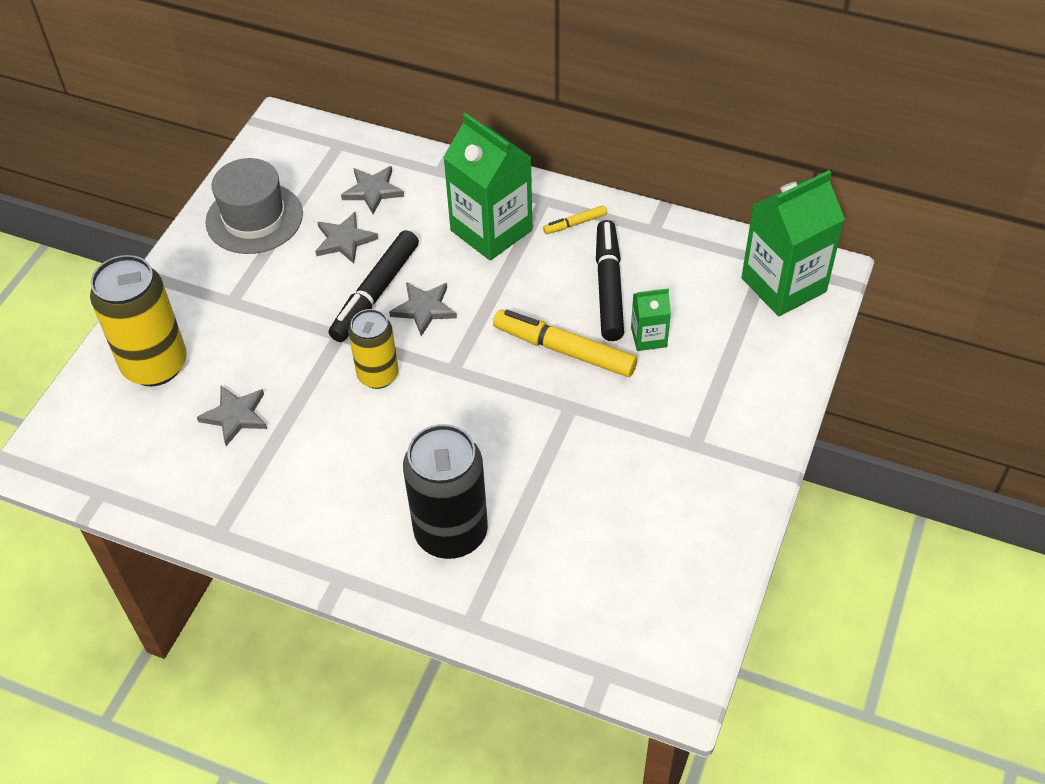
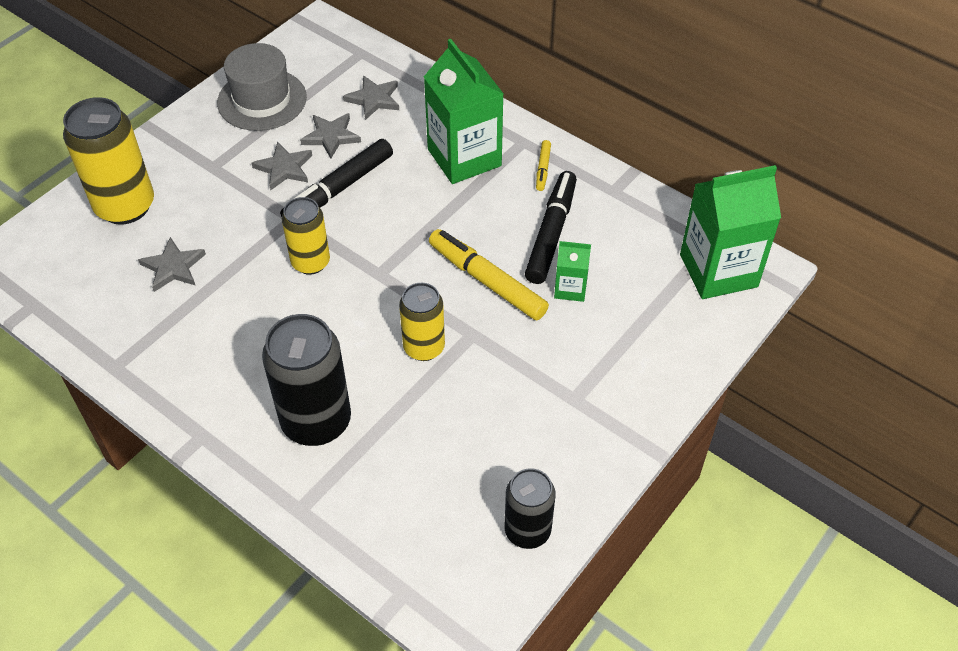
camera: 15 degrees right, 0 degrees up
(424, 309) = (375, 213): grey star -> grey star (284, 168)
(528, 432) = (424, 347): none -> yellow can
(575, 223) = (543, 169): yellow marker -> yellow marker turned 75 degrees counterclockwise
(699, 581) = (527, 531): none -> black can

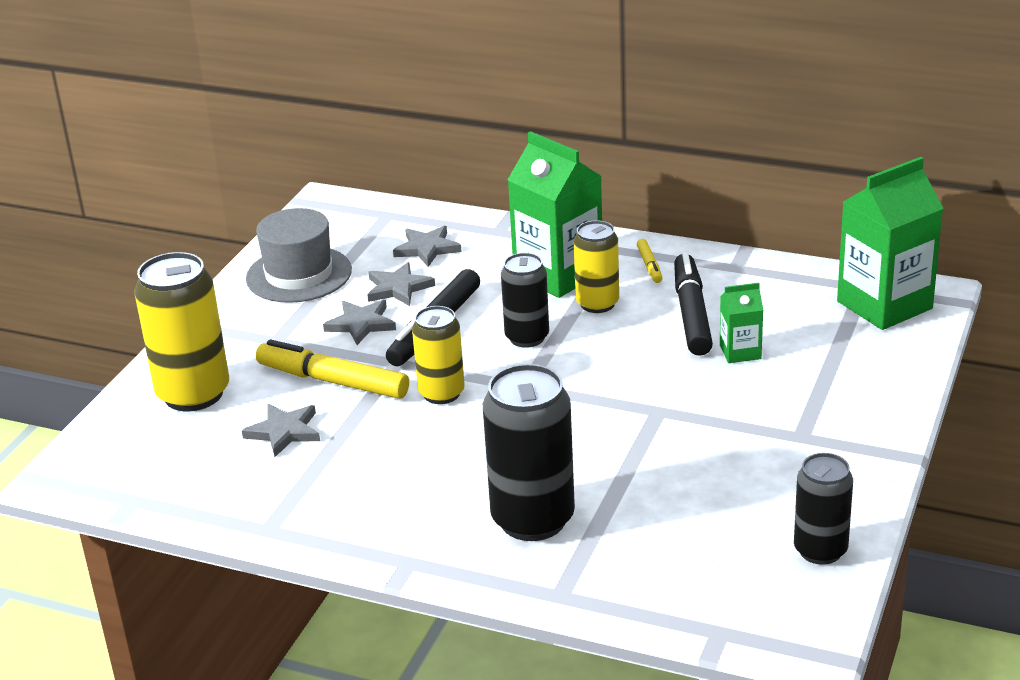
camera: 15 degrees left, 20 degrees down
(406, 221) = (527, 337): none -> black can
(424, 347) = (613, 433): yellow can -> yellow can (597, 303)
(487, 281) = (647, 365): yellow marker -> yellow marker (333, 381)

